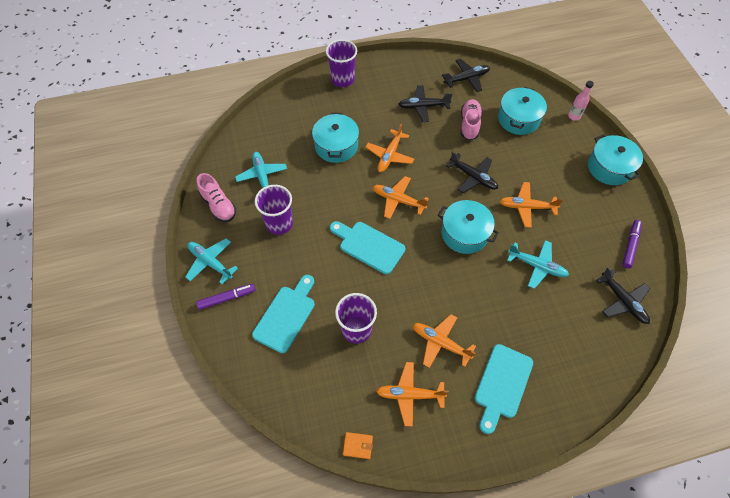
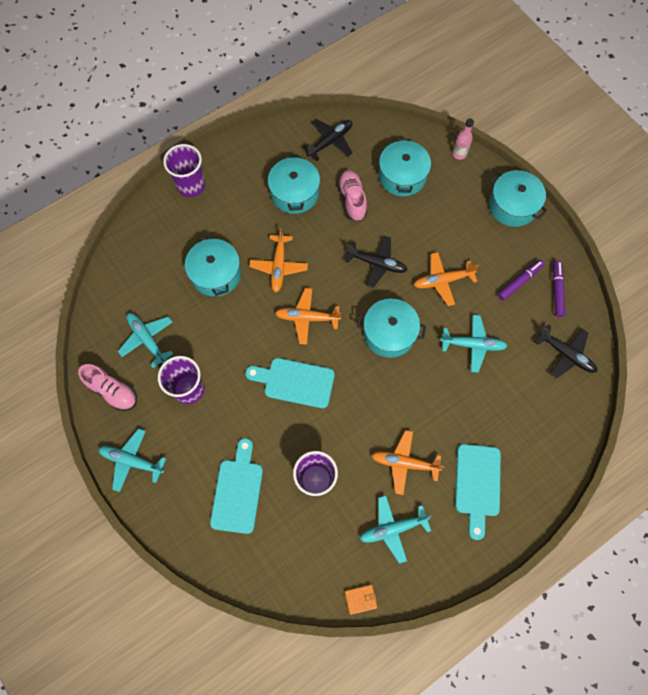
camera: 20 degrees left, 10 degrees up
(227, 298) = (167, 495): purple marker -> purple marker (519, 282)
(410, 395) = (393, 528): orange plane -> turquoise plane
(423, 107) = (294, 193): black plane -> turquoise pot

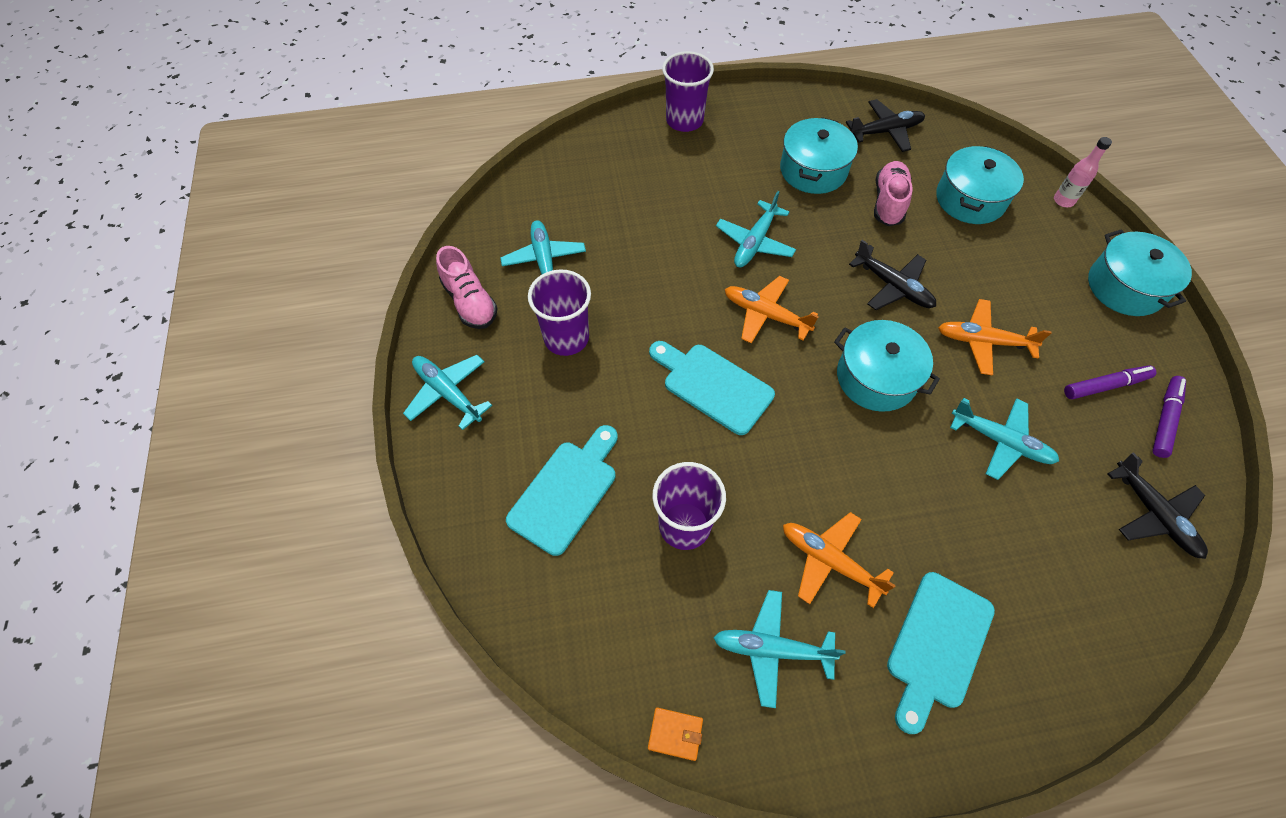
camera: 25 degrees right, 10 degrees down
(216, 274) = (668, 221): turquoise pot -> none
(279, 266) = (755, 242): orange plane -> turquoise plane

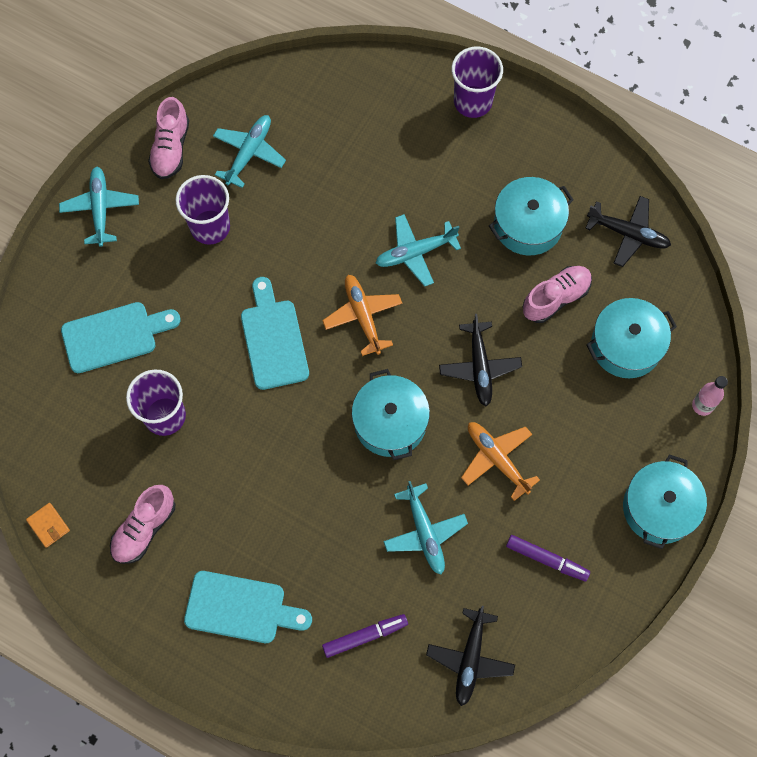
camera: 40 degrees right, 10 degrees up
(772, 649) = (144, 529): turquoise plane -> pink shoe
(830, 561) = (230, 510): orange plane -> none
(937, 645) = (241, 608): turquoise cutting board -> turquoise cutting board turned 150 degrees counterclockwise
(1164, 419) = (559, 614): purple marker -> purple marker (365, 636)

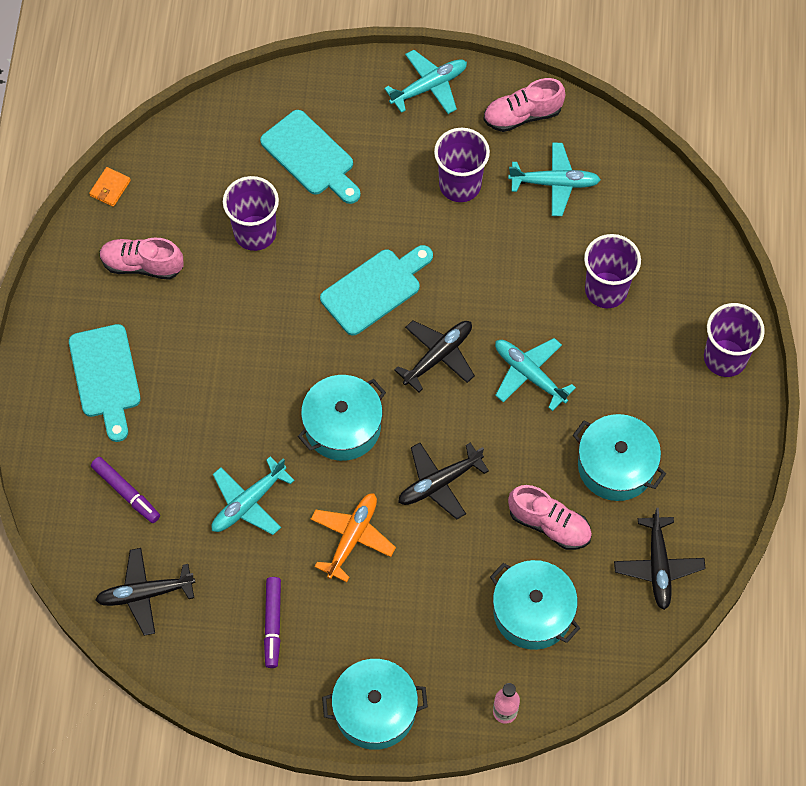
camera: 65 degrees right, 5 degrees down
(363, 316) = (438, 356): orange plane -> black plane
(368, 160) = (606, 290): none -> purple cup

